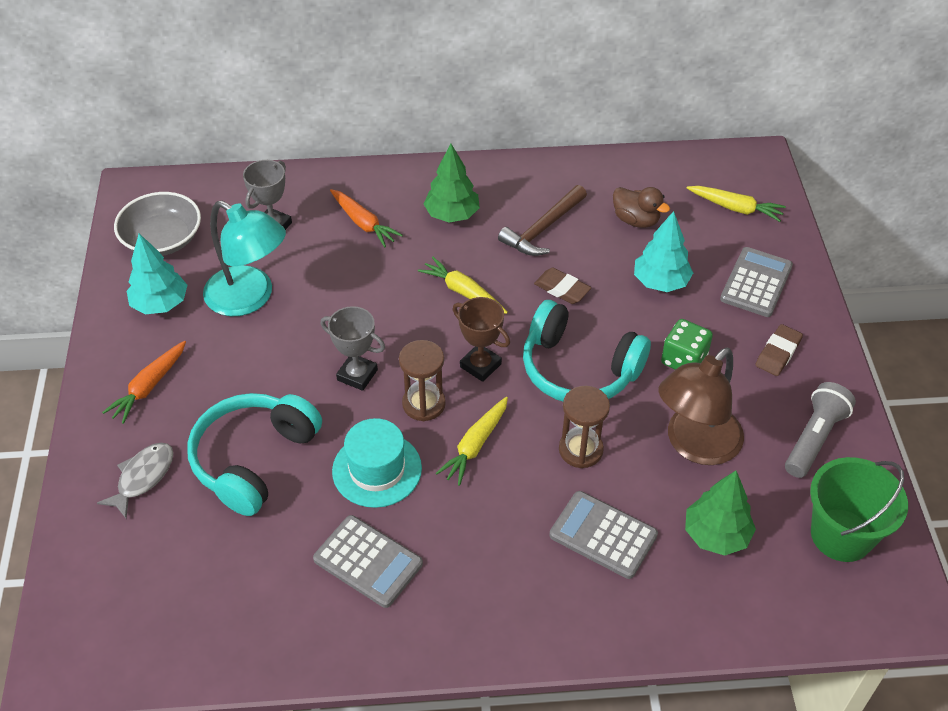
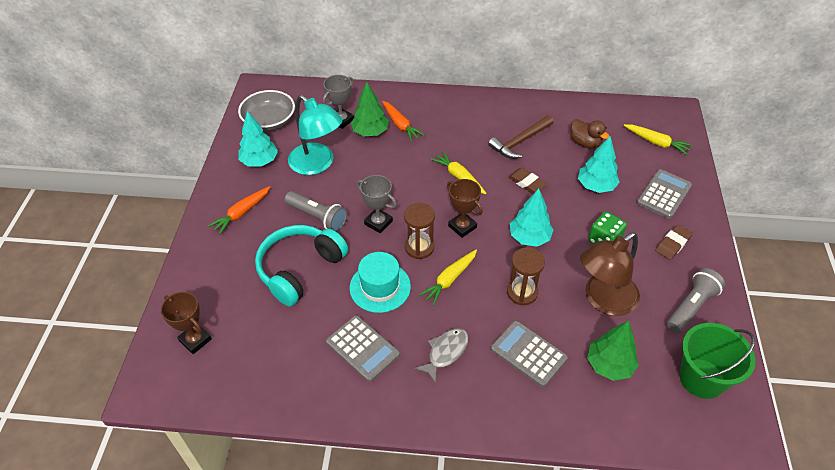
camera: 10 degrees right, 0 degrees up
(118, 585) = (195, 340): none -> brown trophy
(143, 477) = (226, 271): grey fish -> grey fish (445, 352)
(265, 378) = (317, 217): none -> grey flashlight
(452, 215) = (460, 126): green tree -> green tree (370, 132)
(578, 369) = (529, 237): turquoise headphones -> turquoise tree

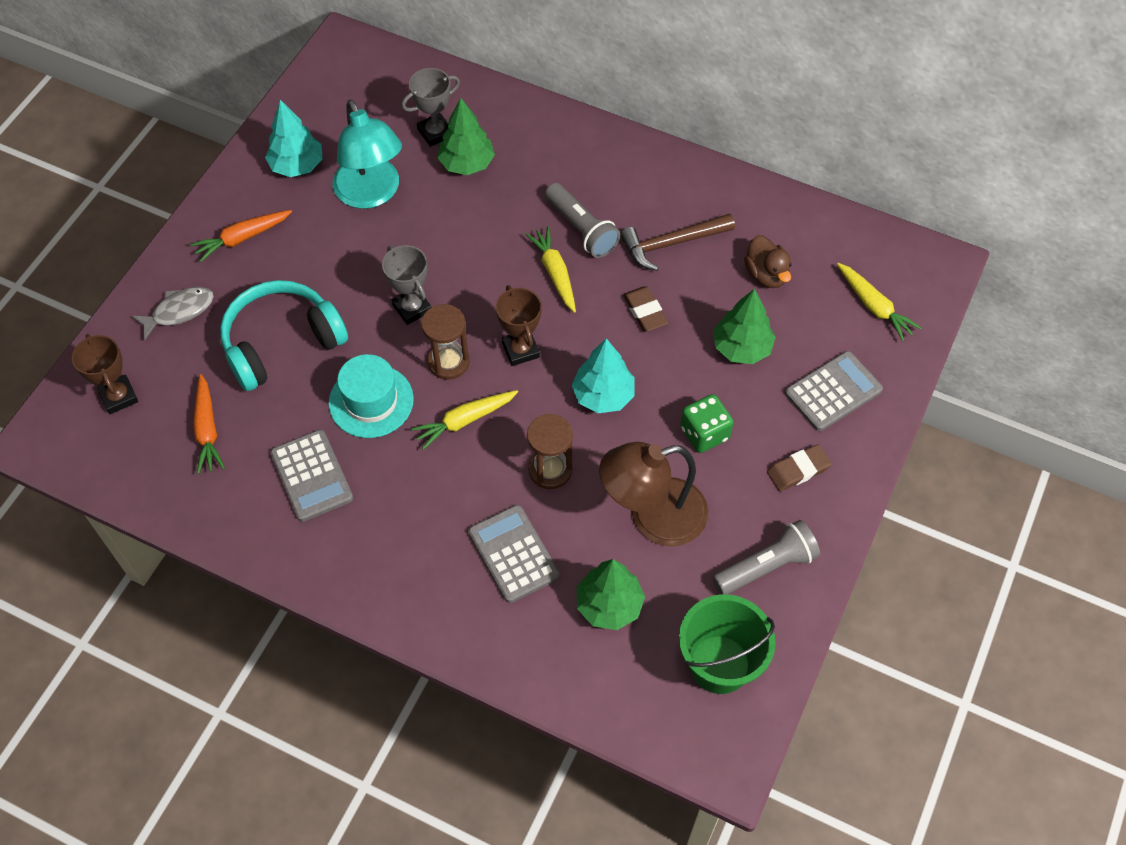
camera: 20 degrees right, 10 degrees up
(269, 121) = (336, 104): grey bowl -> none
(317, 217) = (336, 275): grey flashlight -> grey flashlight (581, 229)
(400, 125) = (514, 165): orange carrot -> orange carrot (207, 430)
(445, 352) = (410, 516): grey fish -> grey fish (179, 311)
(596, 186) = (741, 348): turquoise tree -> green tree

